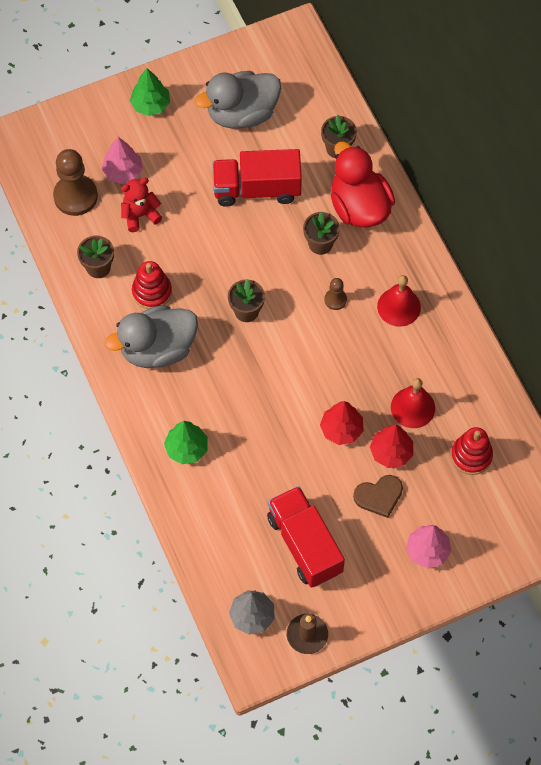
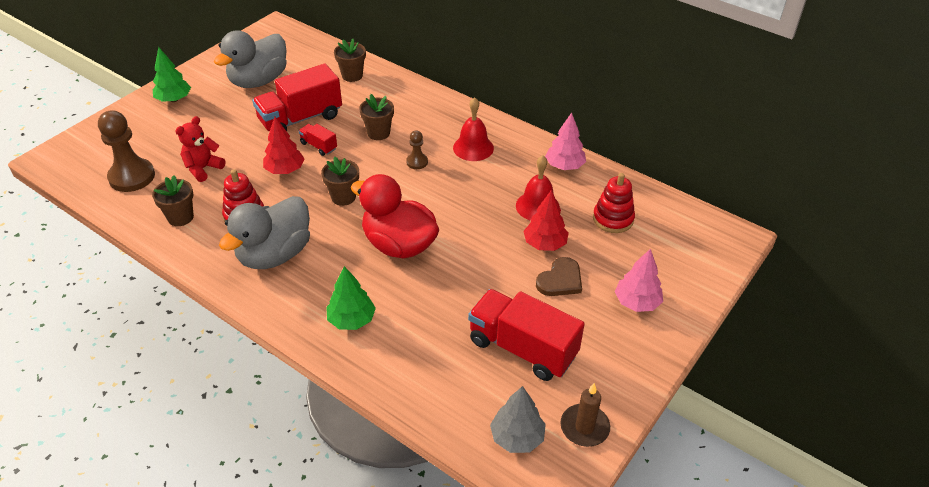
camera: 30 degrees left, 20 degrees down
(123, 172) = (170, 147): pink tree -> pink tree (564, 166)
(256, 235) = (319, 146): none -> red truck
(341, 429) = (489, 245): red tree -> red tree (285, 170)
(359, 207) = (394, 101): red duck -> red duck (399, 245)

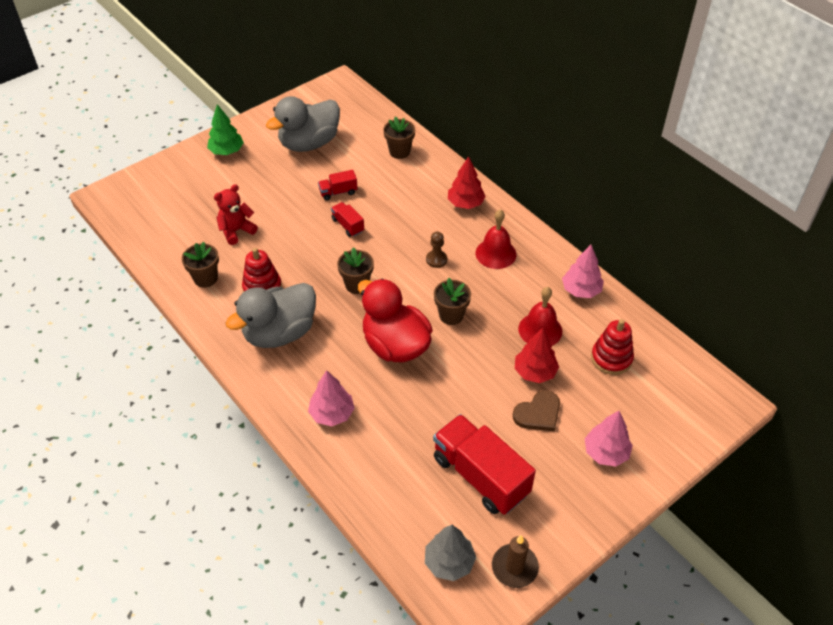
camera: 15 degrees right, 5 degrees up
(132, 177) = (172, 228): brown pawn -> none
(285, 170) = (310, 246): red tree -> red tree (465, 203)
(300, 119) = (338, 192): red truck -> red truck, size x0.47
(352, 320) = (332, 414): green tree -> pink tree
(378, 133) = (408, 221): brown flower pot -> brown flower pot (451, 315)

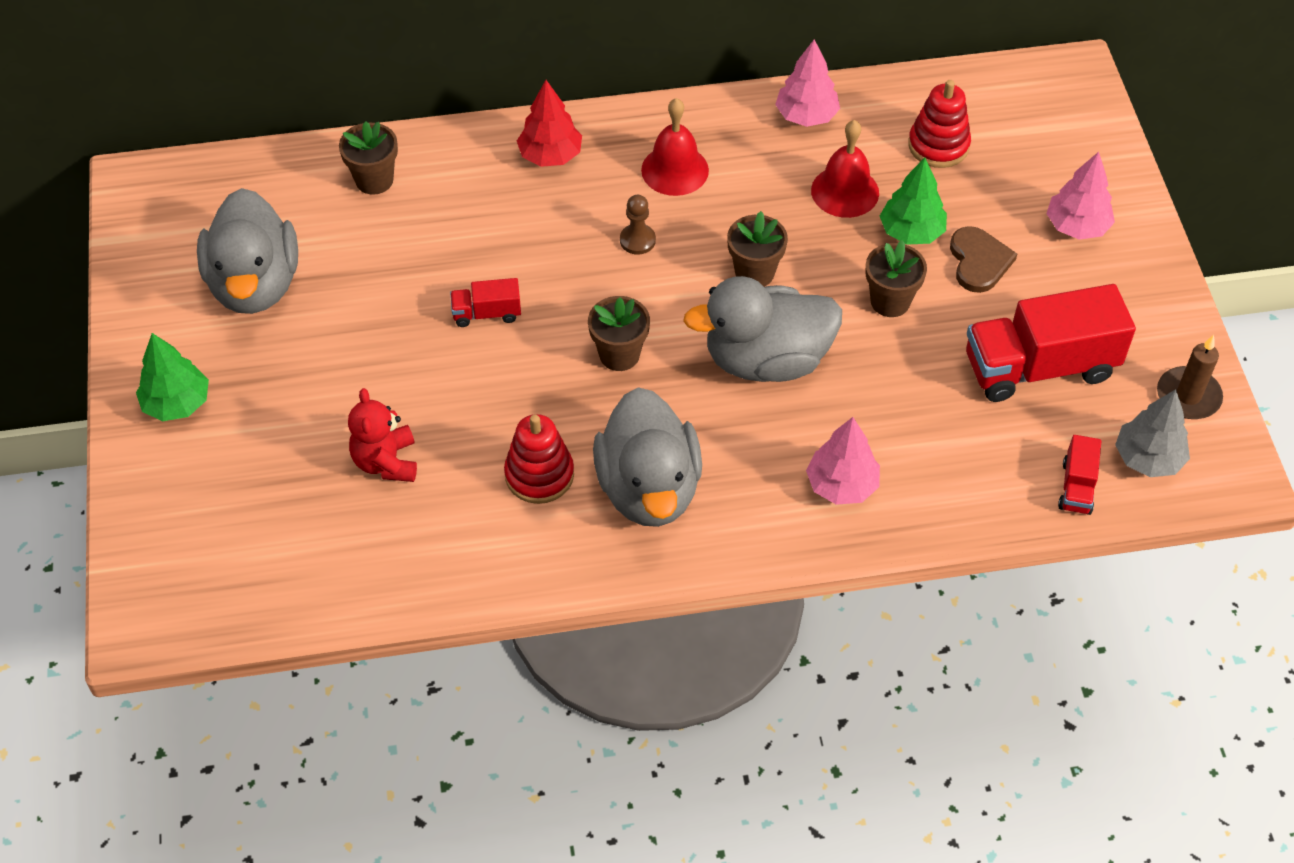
camera: 60 degrees left, 5 degrees up
(205, 278) = (463, 543): brown flower pot -> brown flower pot (890, 301)
(338, 192) = (403, 294): red truck -> red truck (1076, 487)
(395, 345) = (766, 360): red duck -> grey duck
(535, 372) = (911, 232): red tree -> green tree

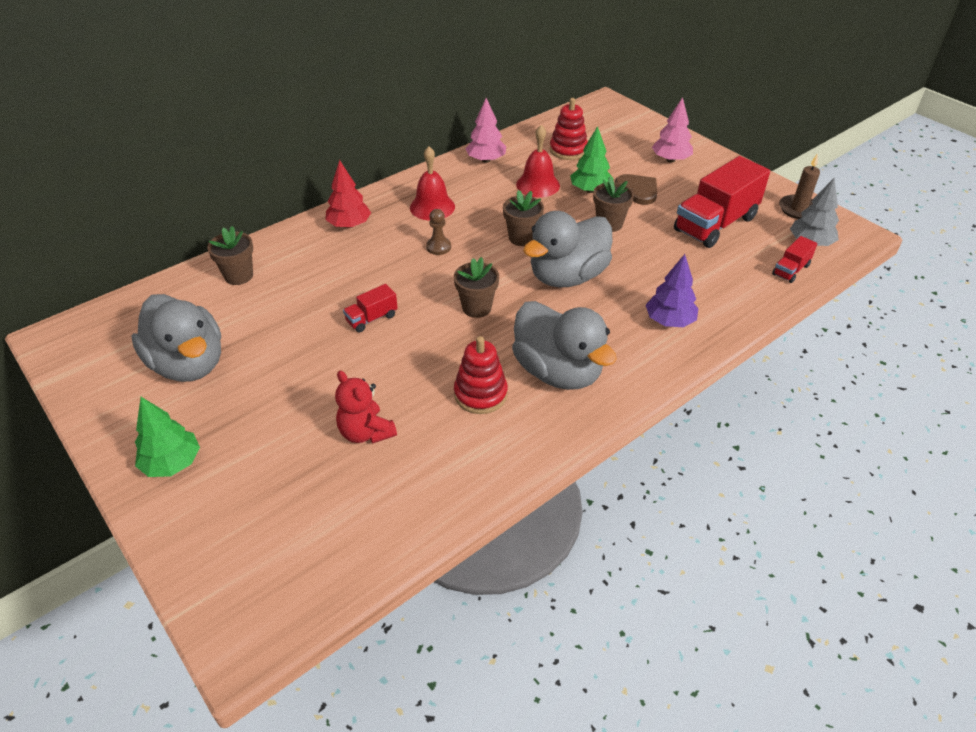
camera: 30 degrees left, 10 degrees down
(841, 485) = (669, 321): pink tree -> purple tree
(1076, 487) = (790, 270): red truck -> red truck turned 60 degrees clockwise

